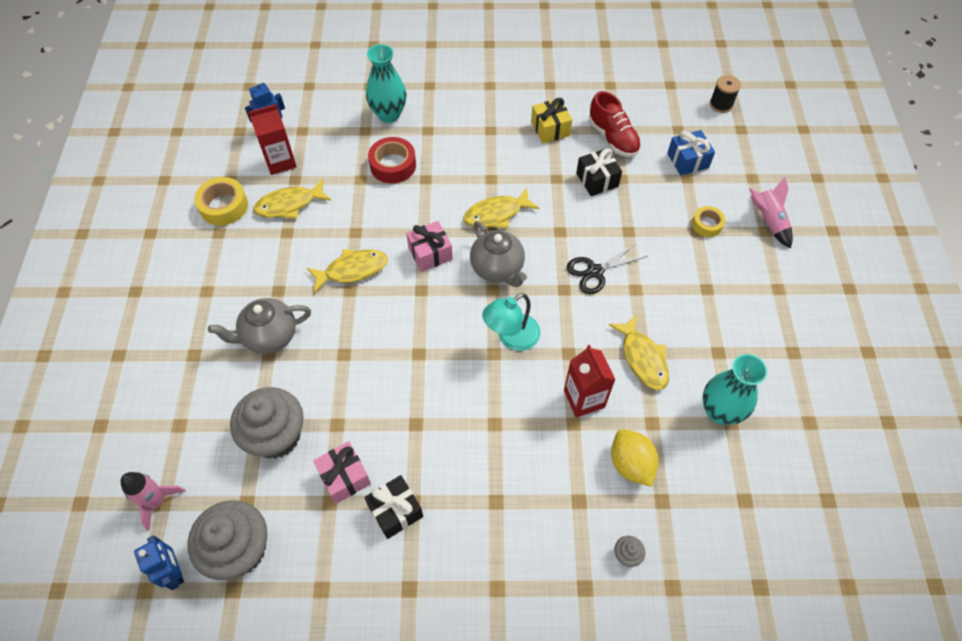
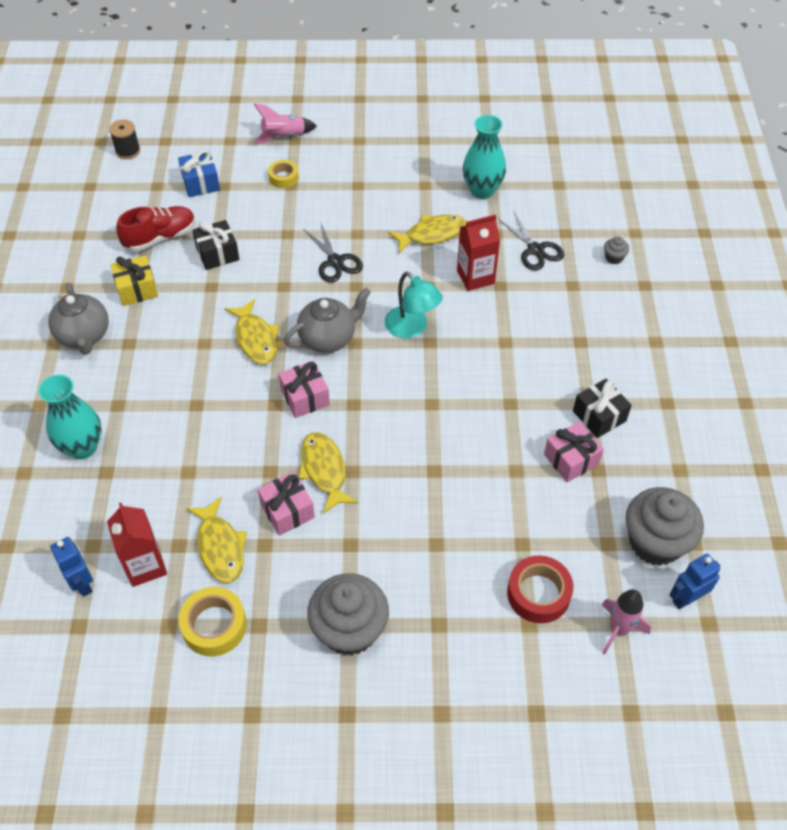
camera: 90 degrees left, 5 degrees down
(269, 336) = (413, 546): grey teapot -> grey teapot (84, 336)
(276, 436) = (533, 524): grey cupcake -> grey cupcake (349, 630)
(316, 246) = (287, 511): none -> pink gift
(393, 165) = (170, 438): red tape -> red tape (538, 593)
(630, 464) = (535, 250): yellow lemon -> black scissors

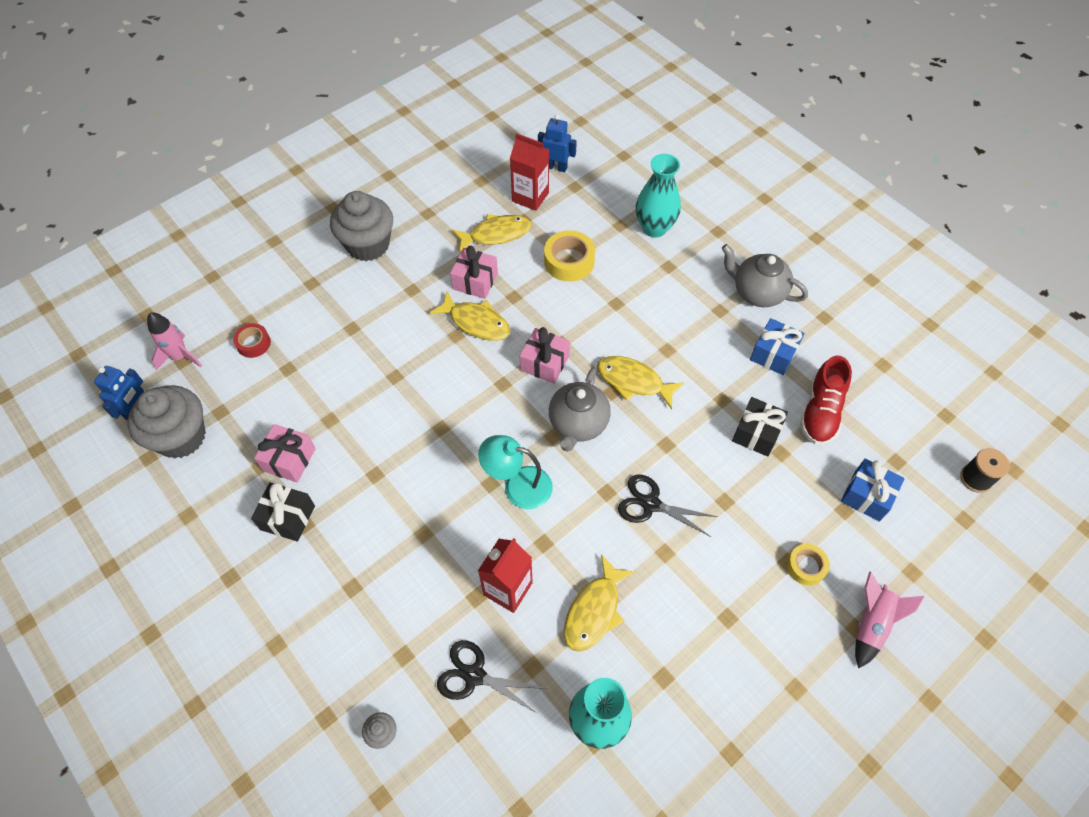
camera: 140 degrees right, 5 degrees up
(137, 289) = (773, 354): yellow gift -> blue gift
(214, 625) = (454, 197): yellow tape -> yellow tape (569, 261)
(220, 547) = (496, 234): yellow fish -> yellow fish turned 135 degrees clockwise
(538, 593) = (253, 343): red tape -> red tape, size x0.62

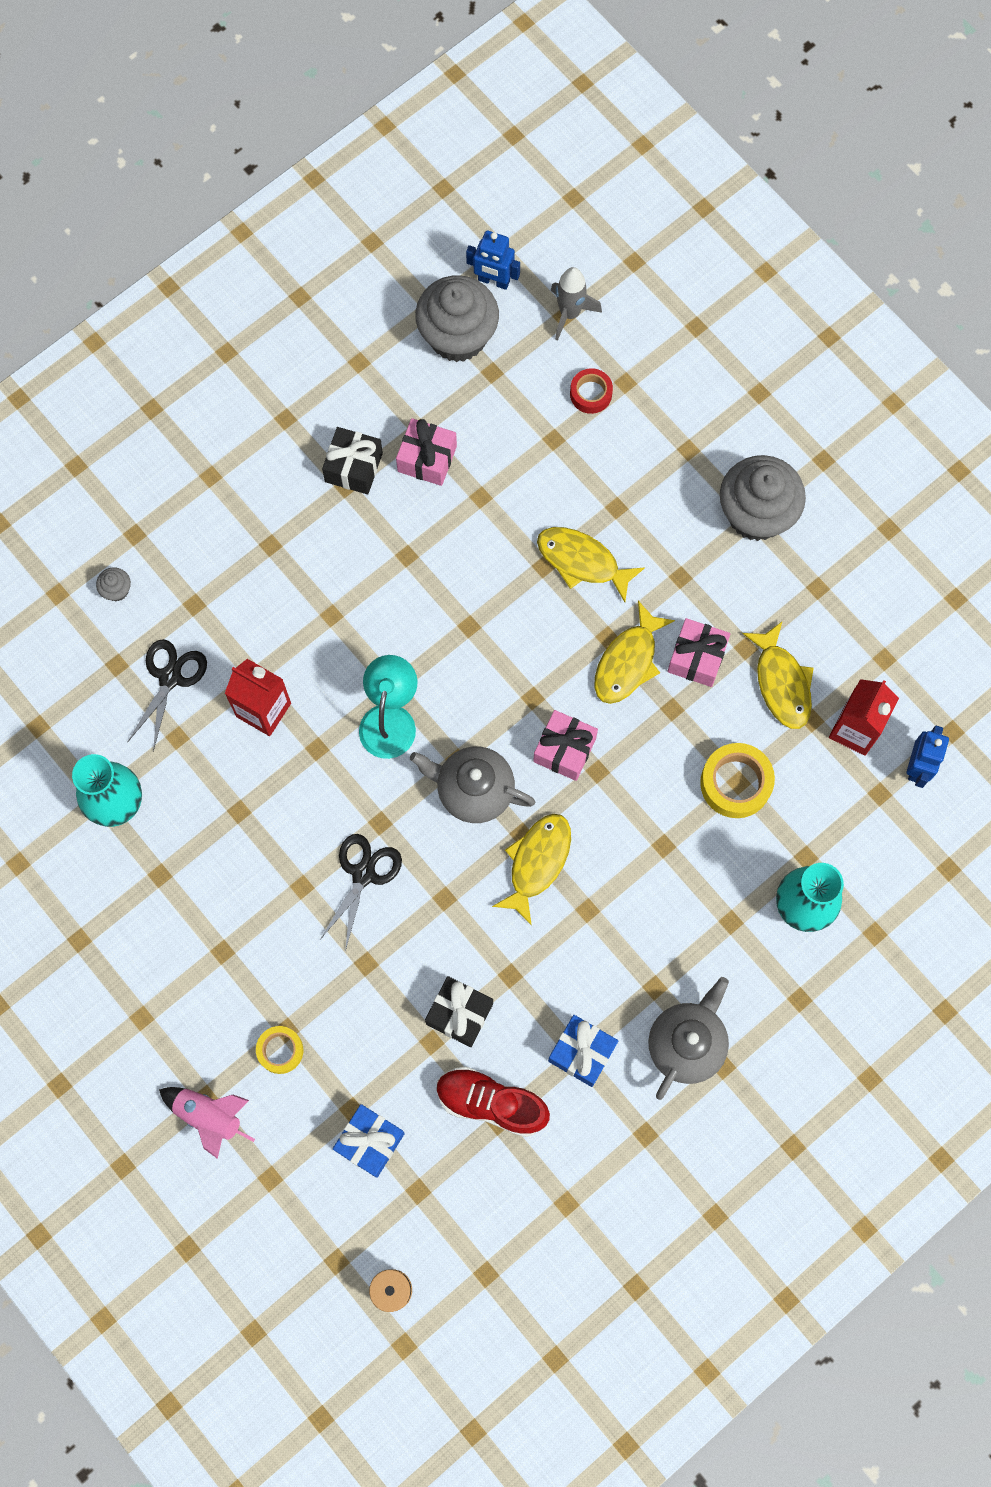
camera: 90 degrees right, 15 degrees up
(180, 357) = (569, 313): pink rocket -> grey rocket
(594, 611) = (235, 803): yellow fish -> yellow fish (582, 561)

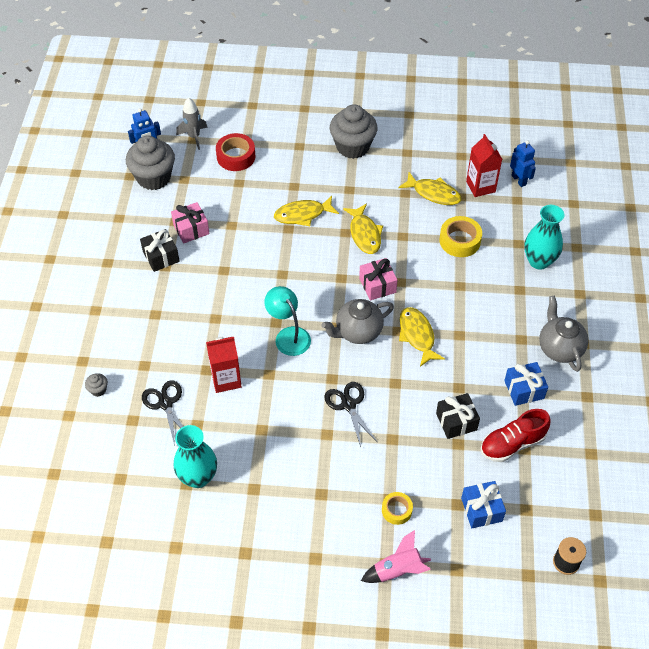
camera: 45 degrees left, 20 degrees down
(591, 394) = (236, 156): red tape -> red tape, size x1.60
(697, 658) = (390, 211): pink gift -> none

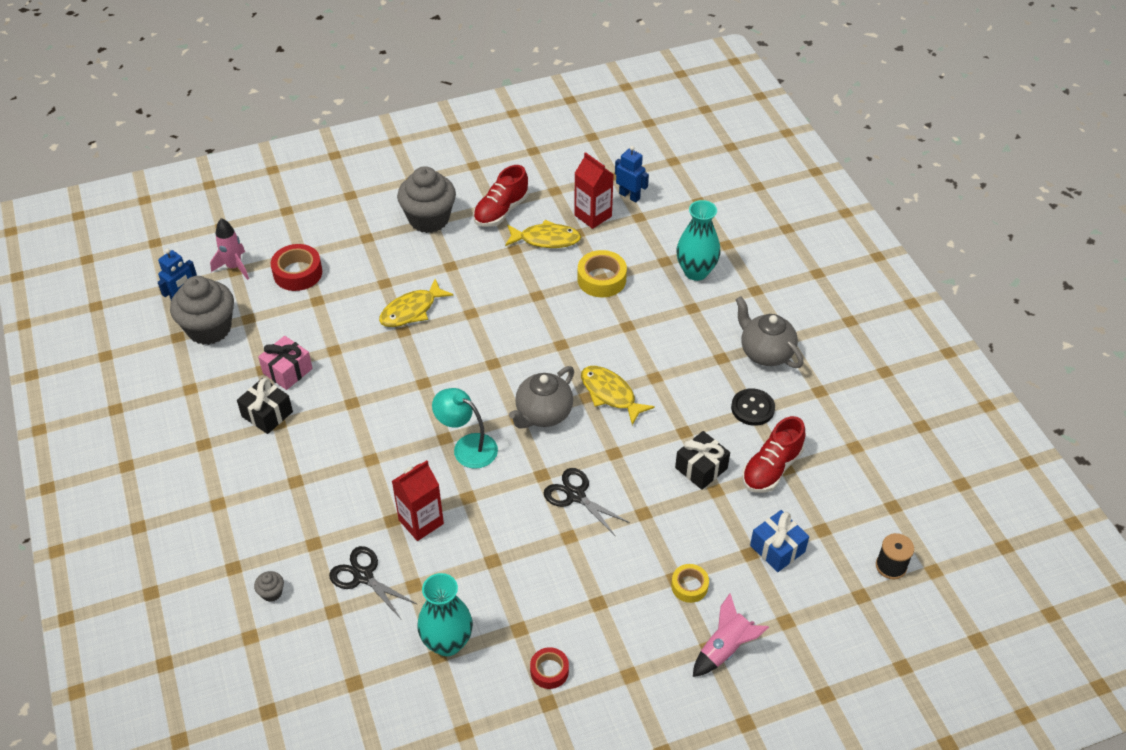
camera: 25 degrees left, 5 degrees down
(194, 137) = (234, 267): grey rocket -> pink rocket
(259, 529) = (549, 671): none -> red tape
(364, 234) = (493, 307): yellow fish -> none
(377, 285) = (538, 357): pink gift -> none
(411, 158) = (501, 211): none -> red shoe
(524, 389) = (752, 408): blue gift -> black button

